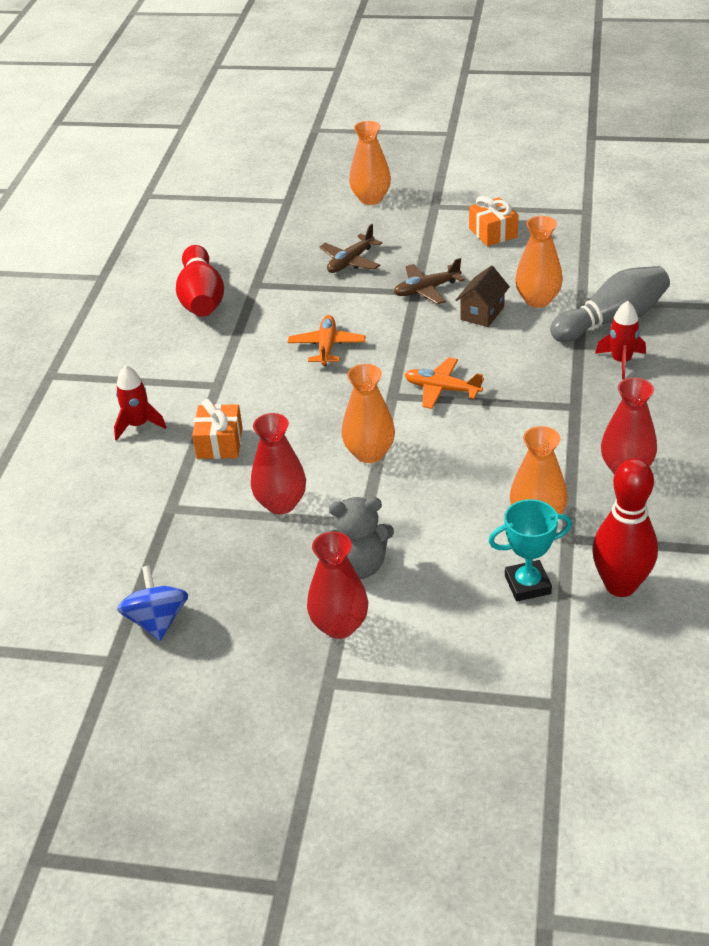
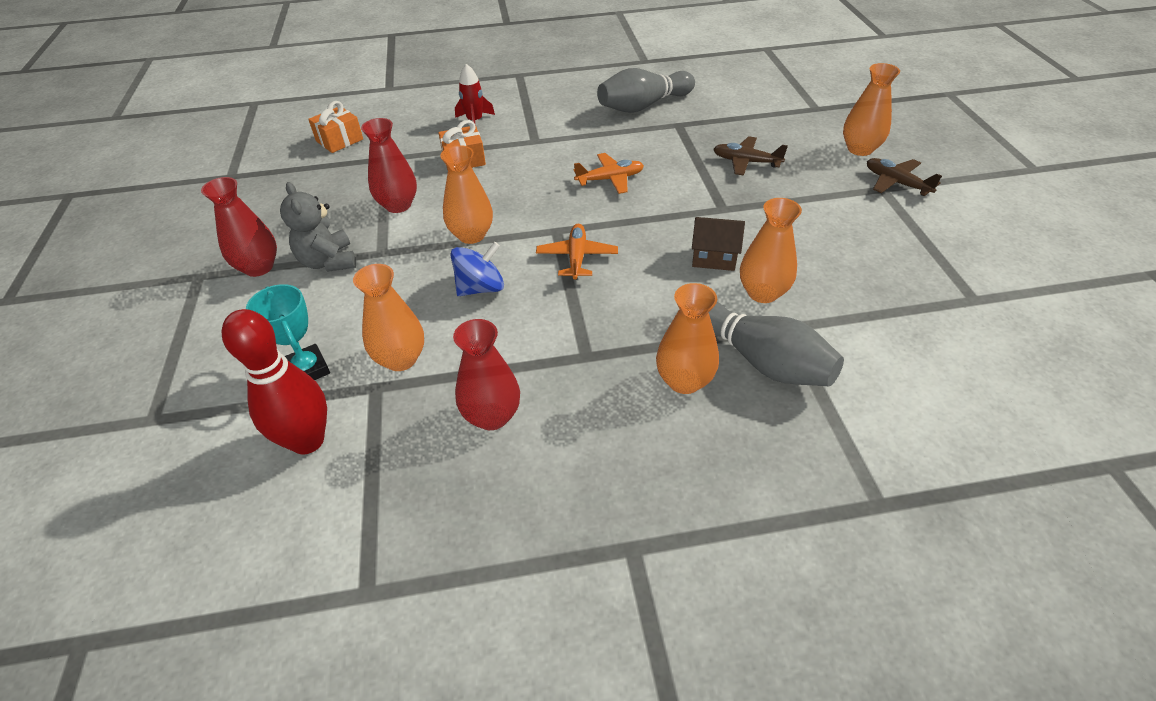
camera: 70 degrees right, 5 degrees up
(157, 621) = (267, 183): blue spinning top -> blue spinning top (480, 288)
(201, 298) = (643, 106): red bowling pin -> grey bowling pin
(426, 290) = (731, 215): brown plane -> brown plane (896, 183)
(493, 233) = (866, 236): orange gift -> orange gift (339, 140)
(621, 361) = (684, 381): red rocket -> orange vase

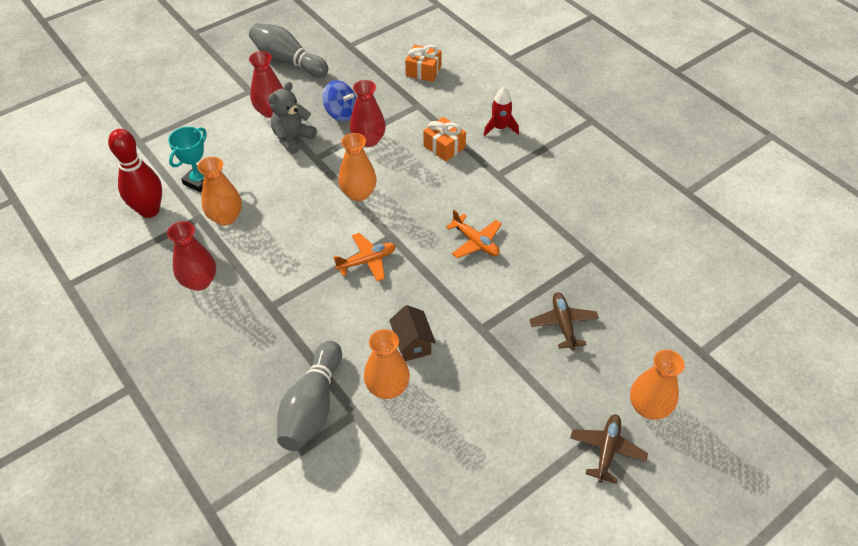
camera: 60 degrees right, 5 degrees up
(480, 288) = (307, 224): blue spinning top -> blue spinning top (341, 113)
(643, 106) = (604, 221): grey bowling pin -> grey bowling pin (288, 61)
(684, 381) = (271, 368): orange vase -> none

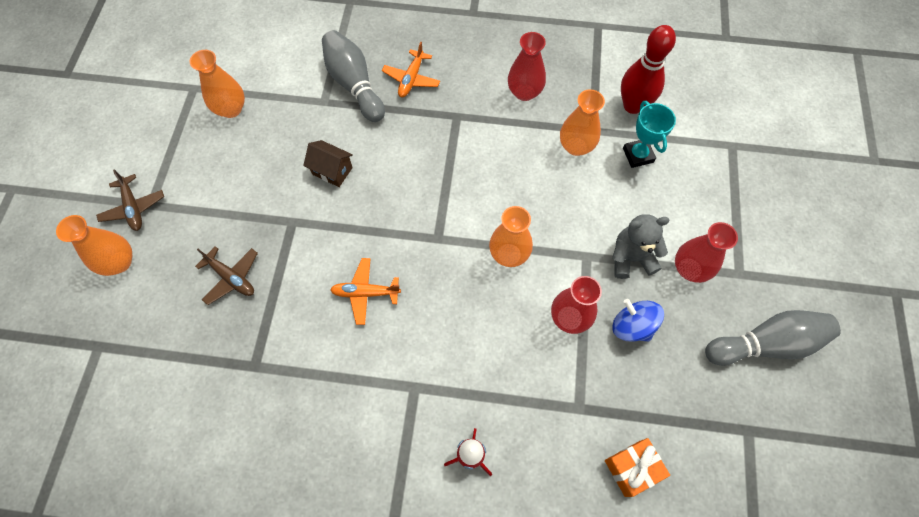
camera: 135 degrees right, 15 degrees up
(292, 138) = (631, 258): grey teddy bear -> grey teddy bear turned 90 degrees counterclockwise
(341, 113) = (632, 326): blue spinning top -> blue spinning top turned 60 degrees clockwise
(367, 261) = (432, 202): orange plane -> orange plane (411, 79)
(387, 387) = (319, 131): orange vase -> orange vase (231, 109)
(444, 147) = (496, 375): orange gift -> none

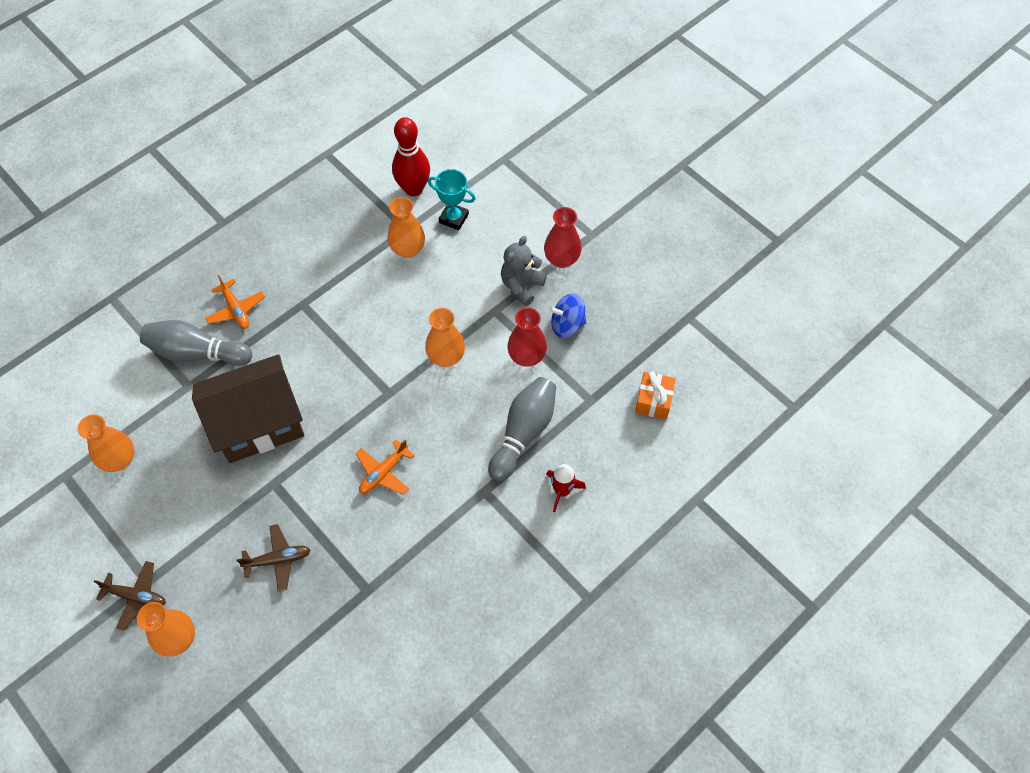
camera: 50 degrees left, 5 degrees down
(332, 171) = (258, 424): brown house -> brown house, size x2.34
(524, 92) = (330, 245): red vase -> none
(765, 344) = (647, 261): grey bowling pin -> grey bowling pin (523, 433)

